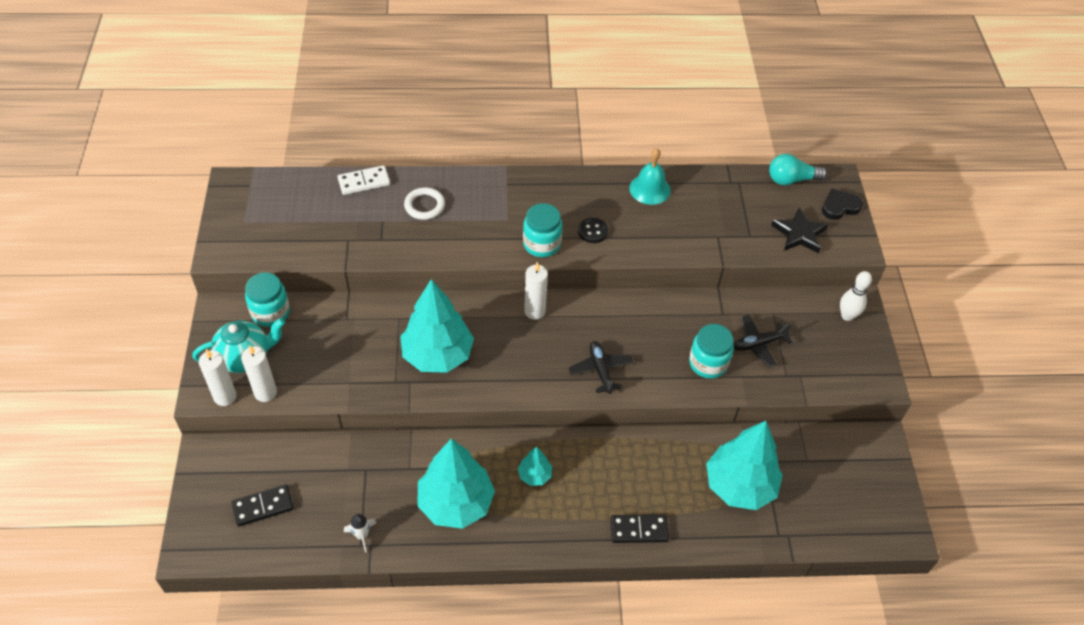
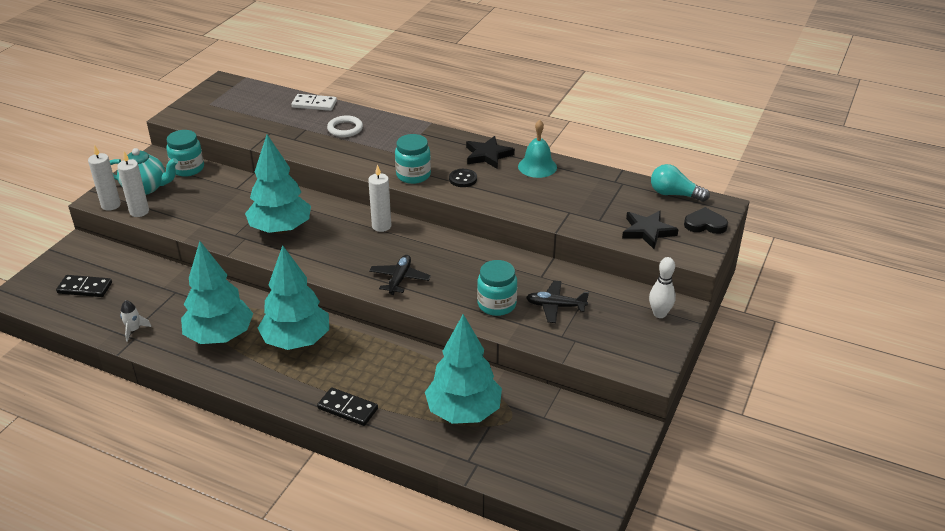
camera: 30 degrees right, 15 degrees down
(534, 475) = (297, 341): turquoise tree -> turquoise tree, size x2.17
(593, 191) = (488, 155): none -> black star

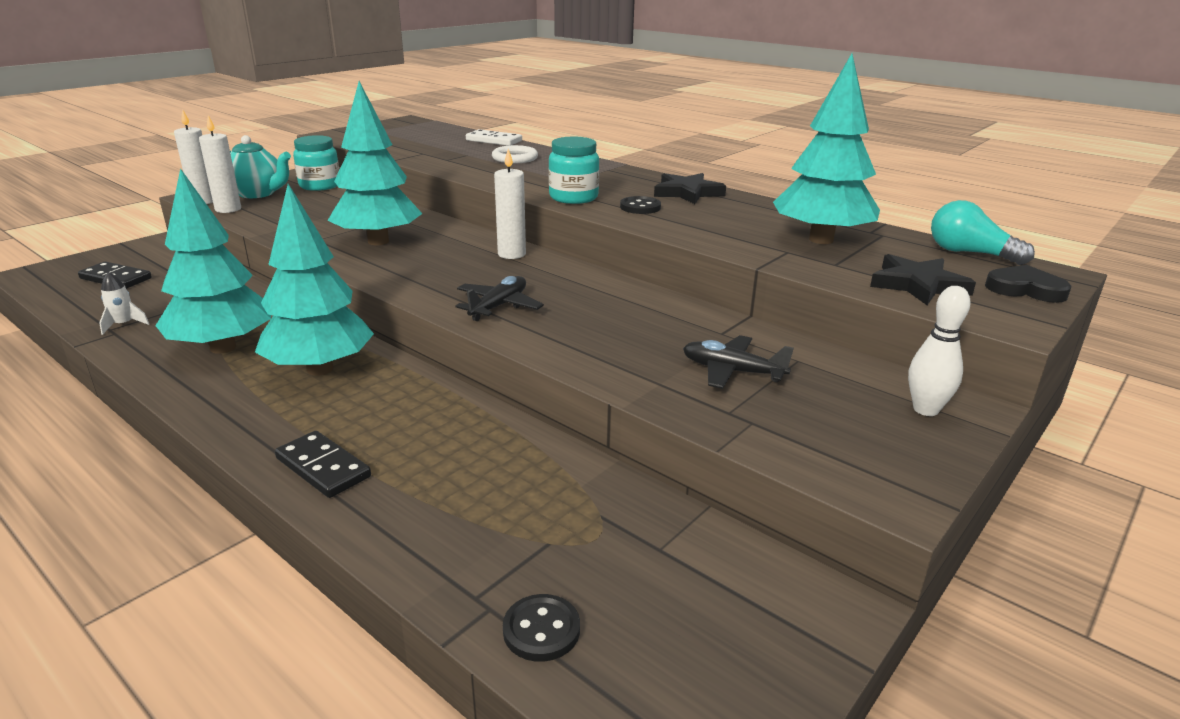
camera: 15 degrees right, 10 degrees down
(463, 412) = (514, 510): turquoise tree -> turquoise tree (821, 240)
(496, 304) = (632, 355): turquoise jar -> none
(505, 468) = (541, 630): none -> black button
(537, 166) = (754, 208): turquoise bell -> none

